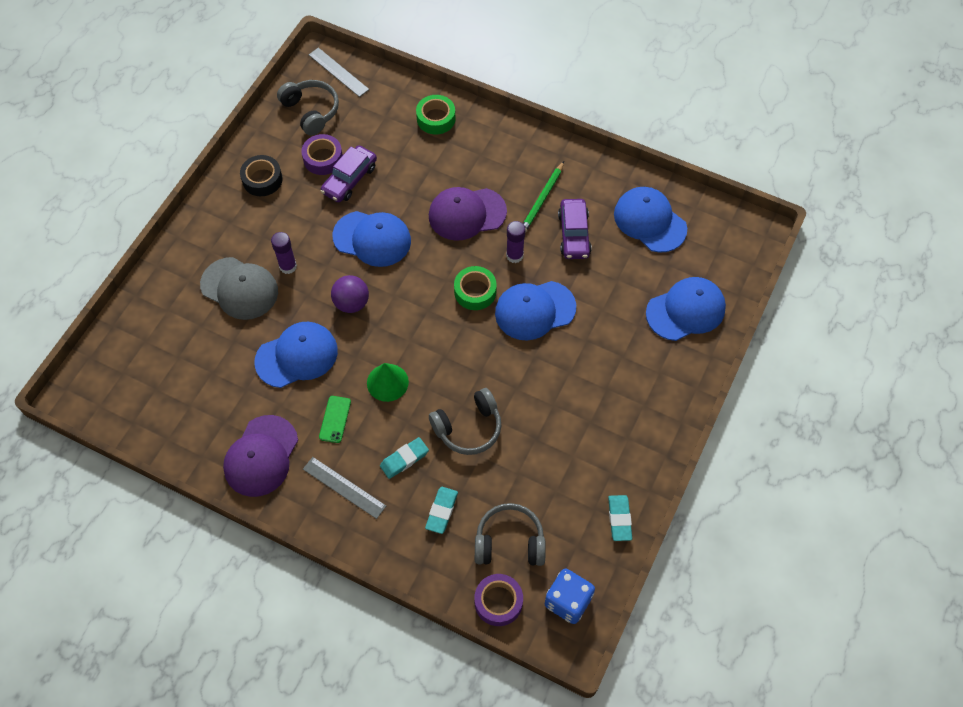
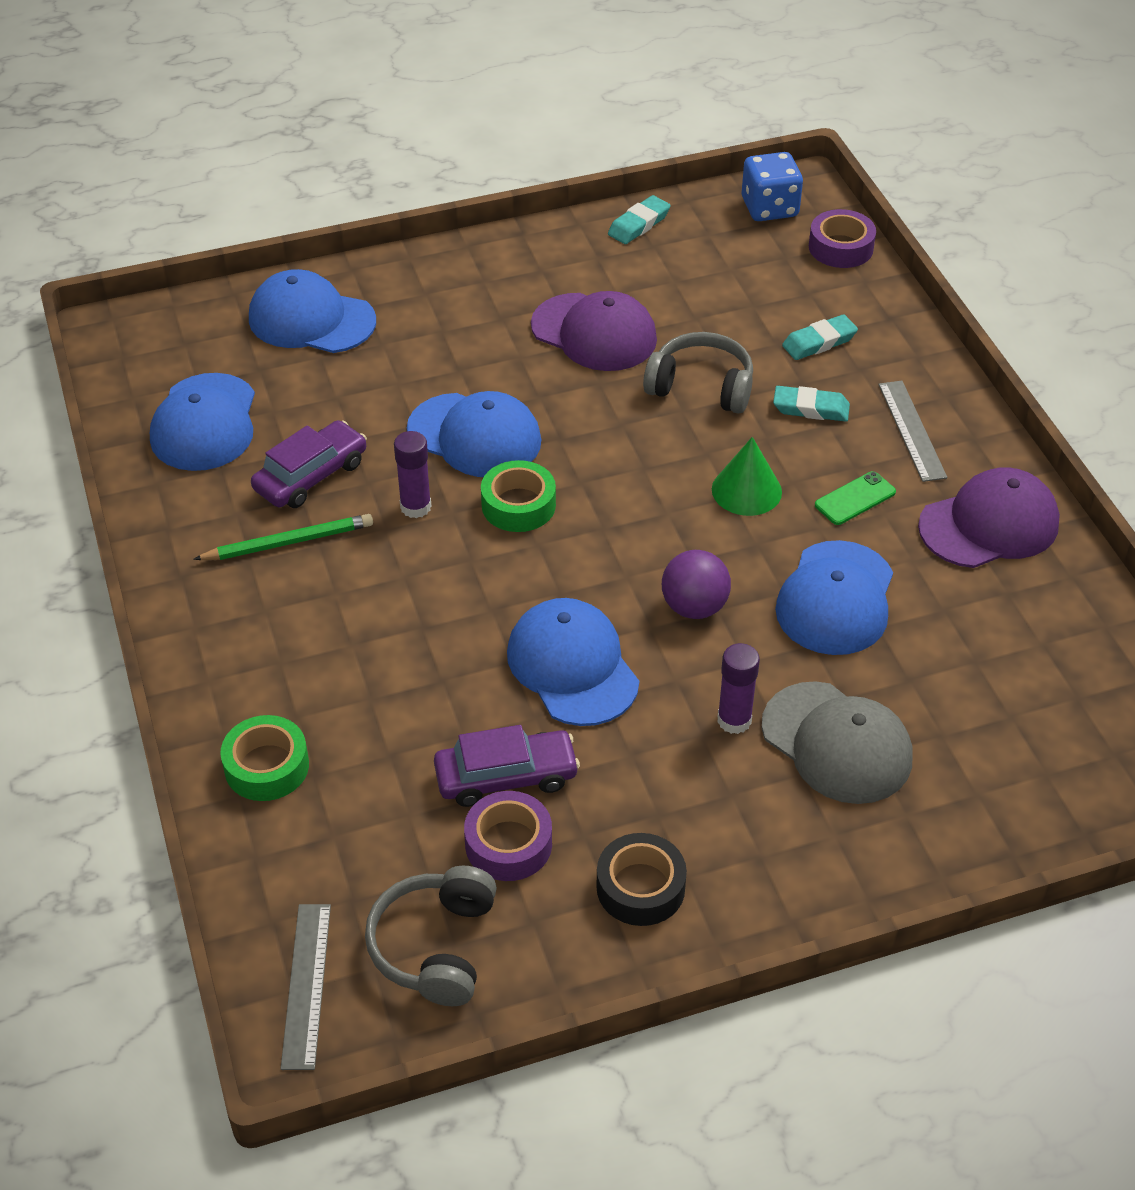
camera: 135 degrees left, 15 degrees down
(239, 288) = (837, 743): grey cap -> grey cap turned 150 degrees clockwise
(297, 356) = (836, 598): blue cap -> blue cap turned 90 degrees counterclockwise
(467, 214) = (406, 599): purple cap -> purple cap (594, 333)
(509, 542) = (774, 277): grey headphones -> none

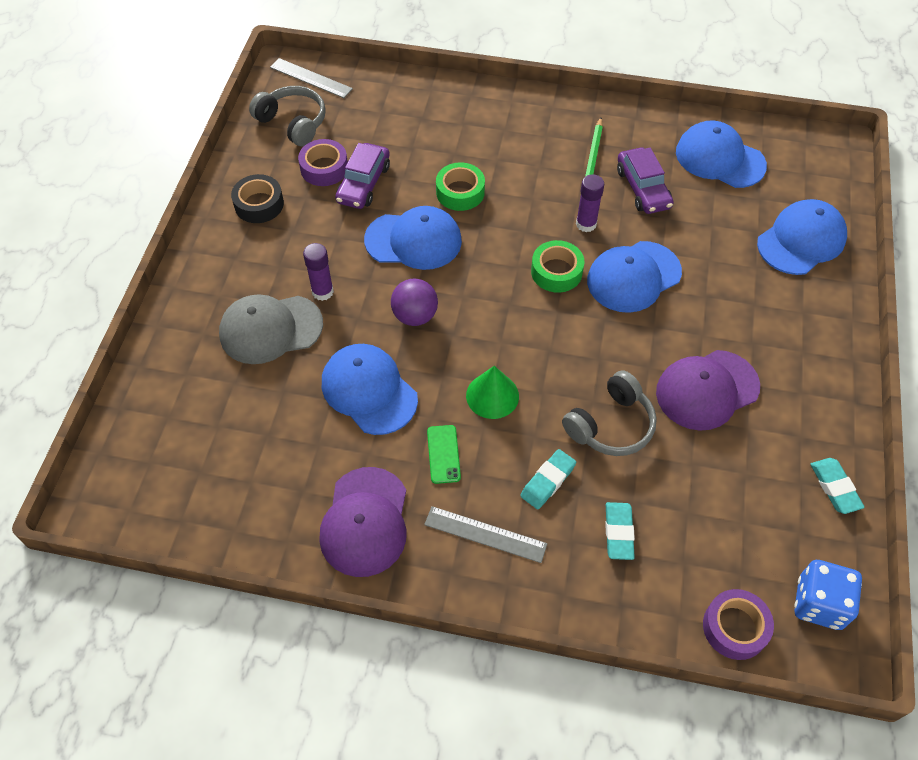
camera: 120 degrees right, 10 degrees up
(266, 766) = (440, 103): green tape -> green tape (460, 192)

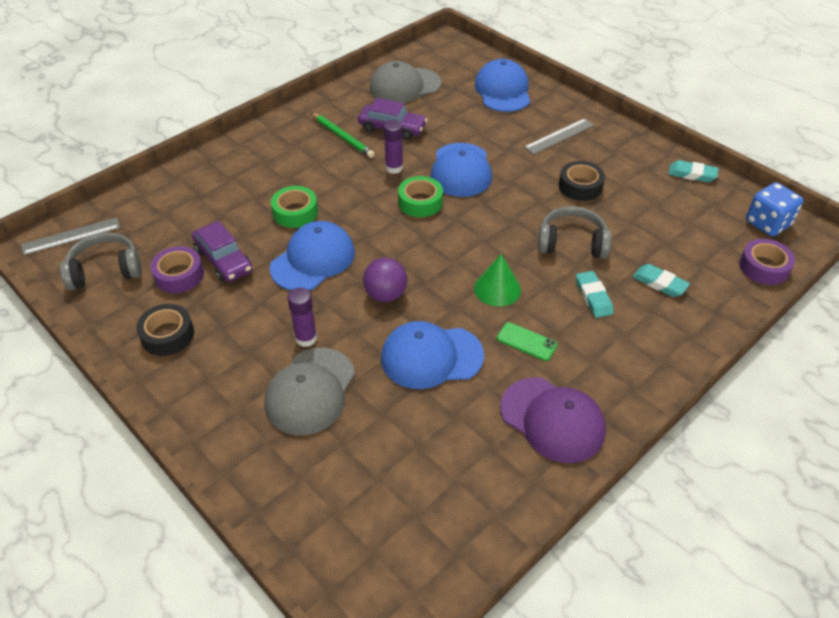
camera: 55 degrees left, 10 degrees down
(485, 534) = (613, 353): grey ruler -> grey ruler (559, 136)
(611, 425) = (572, 243): grey headphones -> grey headphones turned 75 degrees counterclockwise
(707, 390) = (580, 186): purple cap -> black tape
(719, 158) = (404, 86): blue cap -> grey cap

